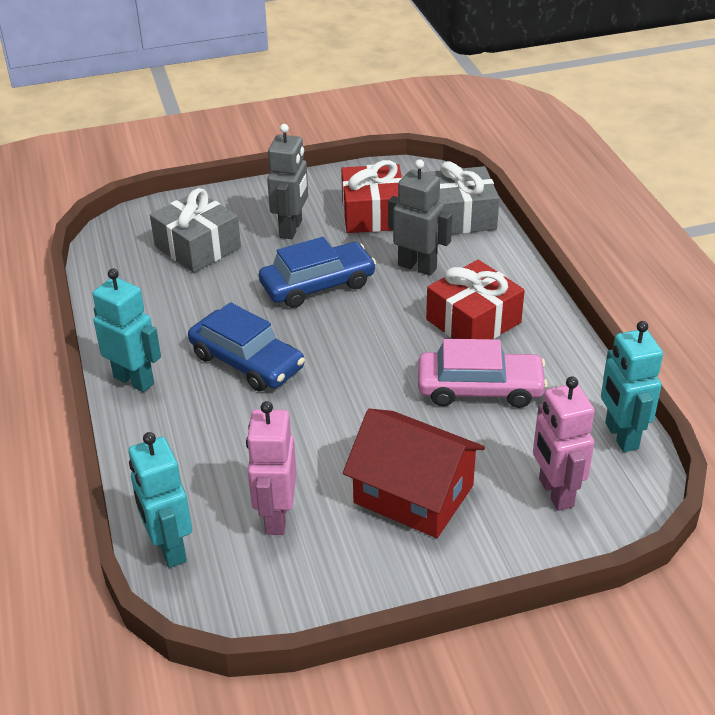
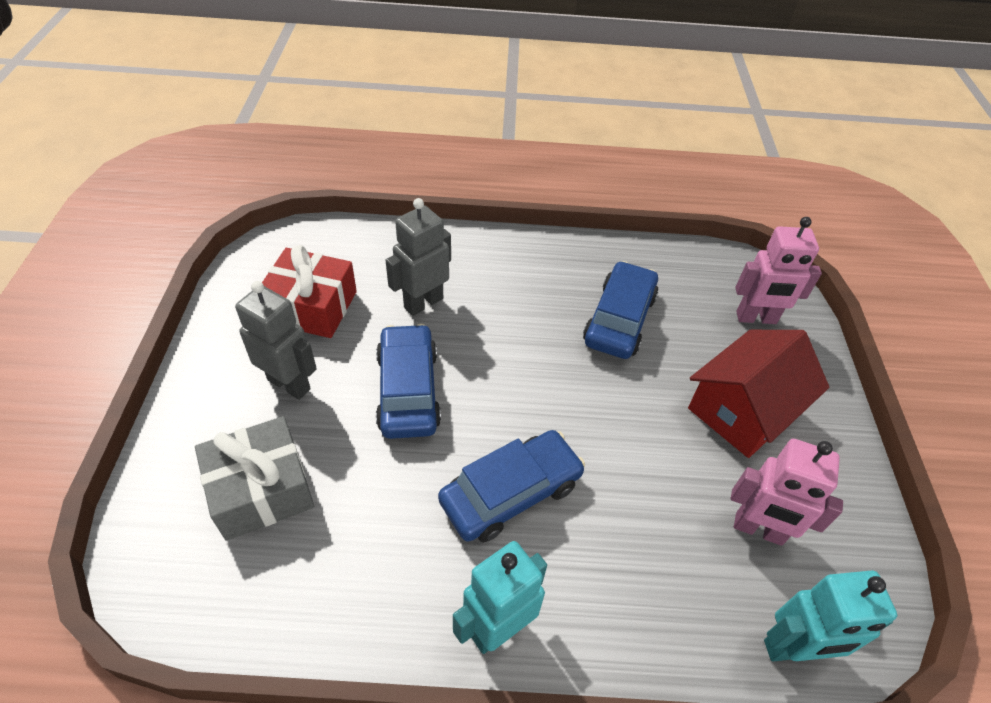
camera: 75 degrees left, 10 degrees up
(459, 216) = (361, 247): grey gift -> none
(473, 321) = (525, 292): red gift -> none
(480, 389) = (619, 319): pink car -> blue car
(620, 436) = (700, 259): turquoise robot -> none

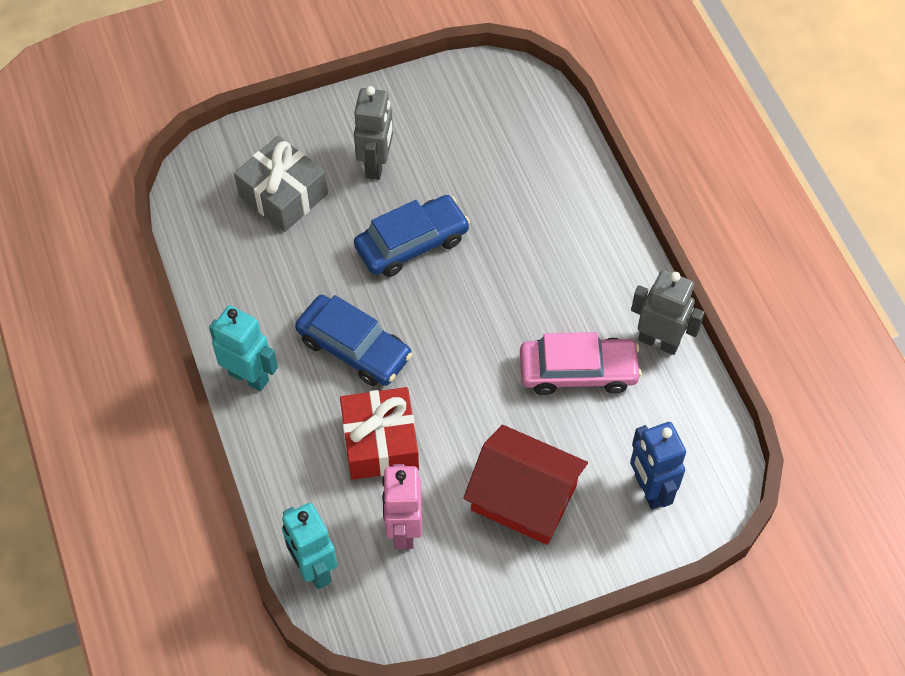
camera: 70 degrees right, 10 degrees up
(311, 307) = (459, 139): red gift -> red gift (380, 442)
(423, 302) = (509, 213): grey robot -> grey robot (659, 341)
(619, 319) = (578, 371): blue car -> pink car
(756, 318) = (649, 490): pink robot -> blue robot

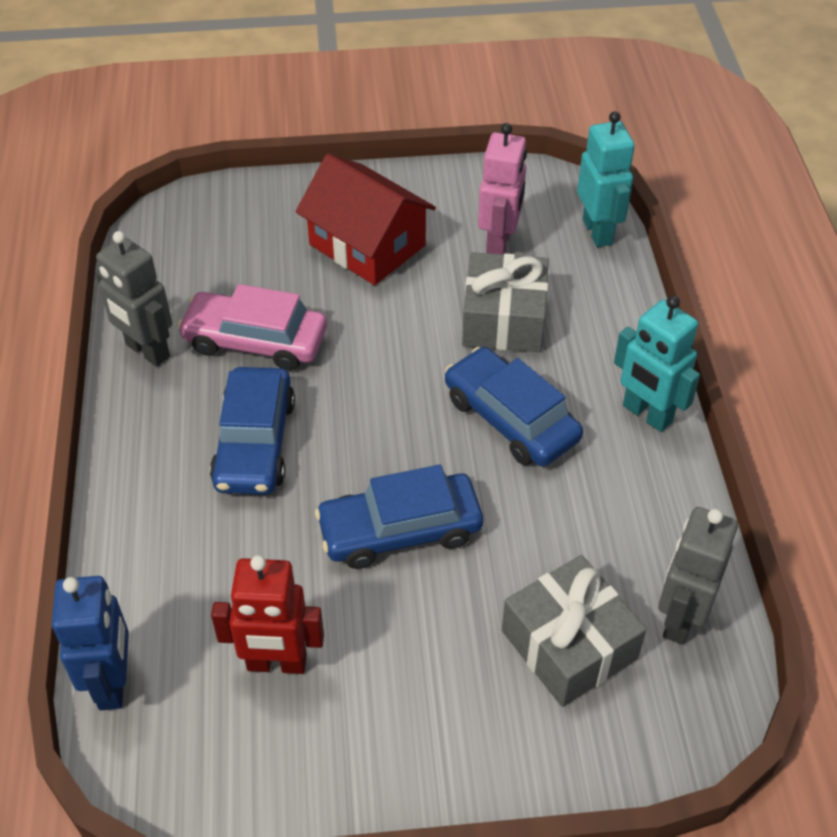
camera: 165 degrees left, 10 degrees down
(376, 164) = (416, 661): grey robot -> grey robot (680, 618)
(380, 442) = (504, 319): red gift -> grey gift
(461, 145) = (277, 663): none -> red robot
(539, 283) = (254, 443): none -> blue car
(649, 490) = (238, 227): blue robot -> blue robot (113, 683)

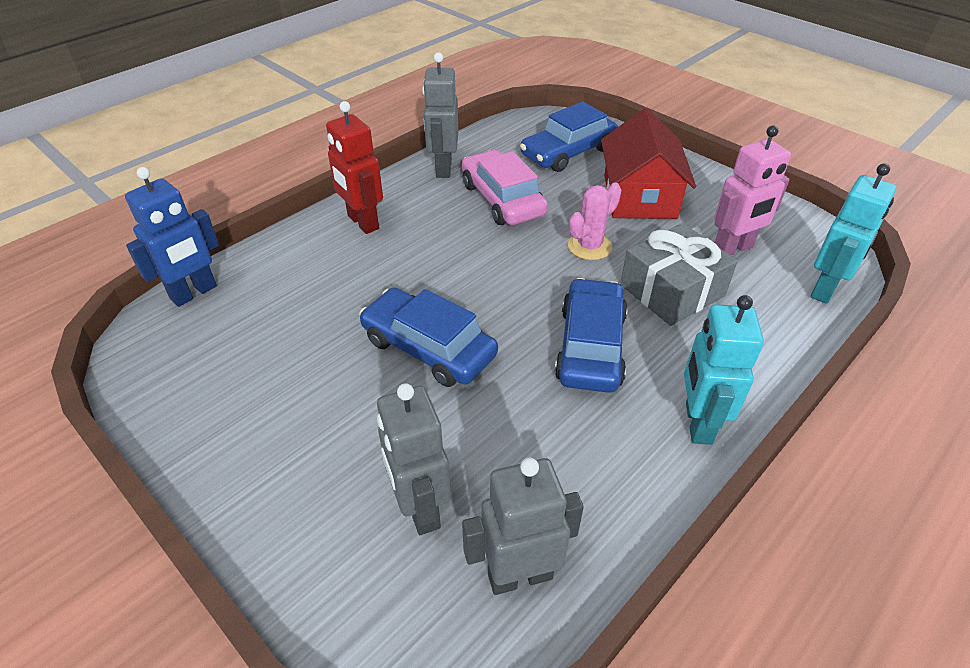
camera: 50 degrees right, 5 degrees down
(254, 443) = (426, 244): blue car -> blue car (568, 152)
(277, 663) = (264, 353): red robot -> red robot (362, 222)
(393, 329) = (589, 246): none -> pink cactus
(569, 645) = (420, 508): grey gift -> grey robot

